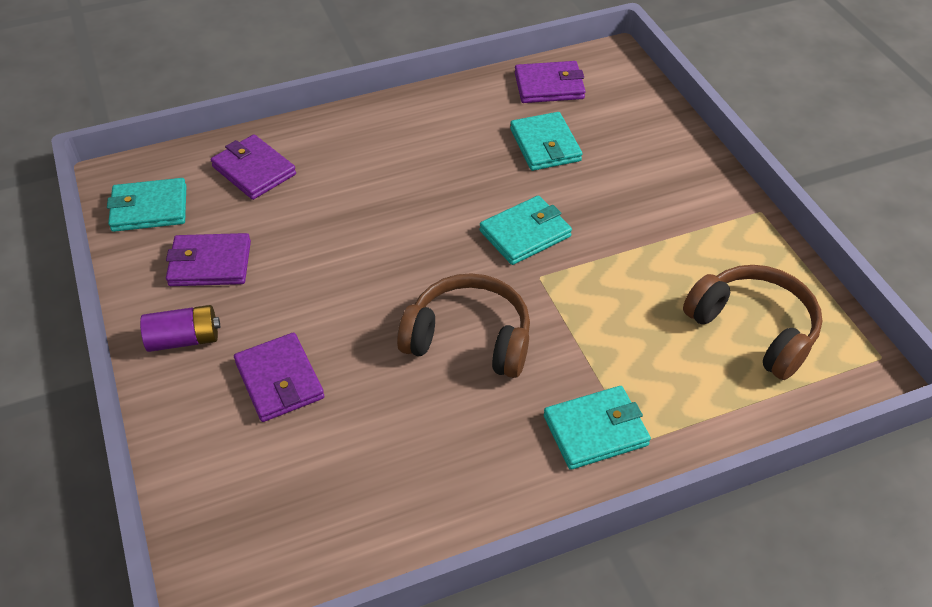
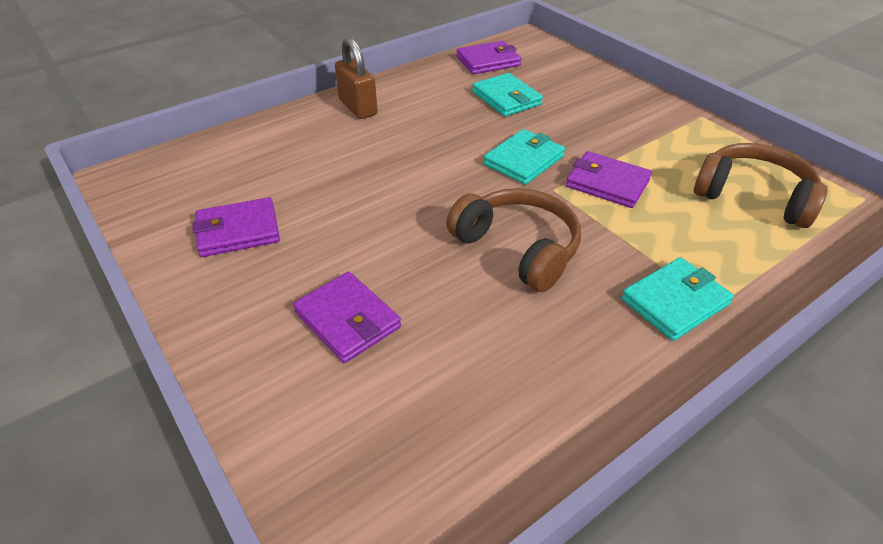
camera: 15 degrees left, 5 degrees down
(149, 208) = (161, 196): turquoise wallet -> none
(184, 339) = (232, 302): purple battery -> none
(254, 170) = (256, 152): purple wallet -> purple wallet (607, 183)
(376, 129) = (358, 107): none -> brown padlock
(469, 339) = (517, 248): brown headphones -> brown headphones turned 45 degrees clockwise

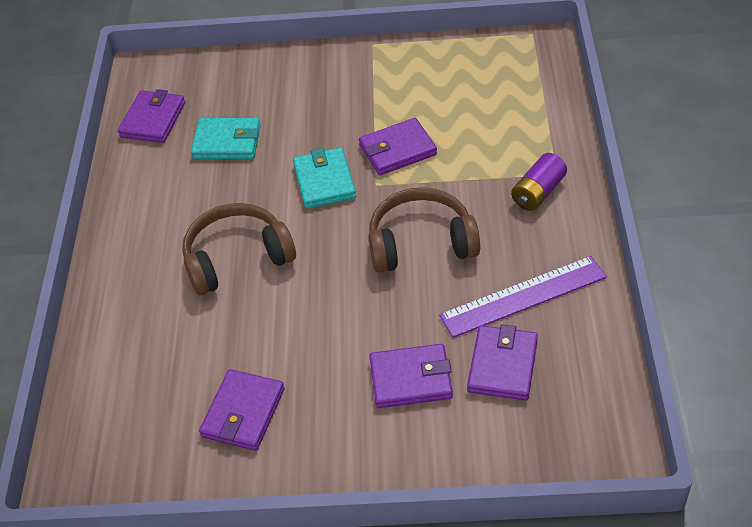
camera: 50 degrees left, 5 degrees up
(358, 107) = (133, 251): brown padlock -> none
(418, 386) = (502, 365): none -> purple wallet
(525, 358) = (523, 296): none -> purple ruler
(675, 302) = (538, 192): turquoise wallet -> purple battery
(753, 197) = (482, 84): brown headphones -> brown headphones (237, 258)

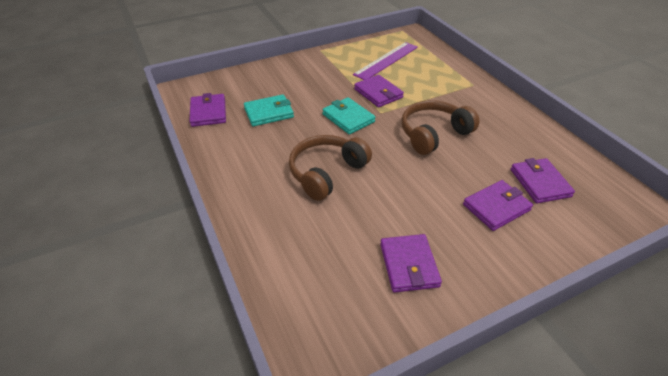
camera: 30 degrees left, 5 degrees down
(397, 150) = (378, 93): purple wallet -> purple wallet turned 75 degrees counterclockwise
(523, 296) = (515, 145): purple ruler -> purple ruler (386, 60)
(538, 192) = (473, 95): purple battery -> none

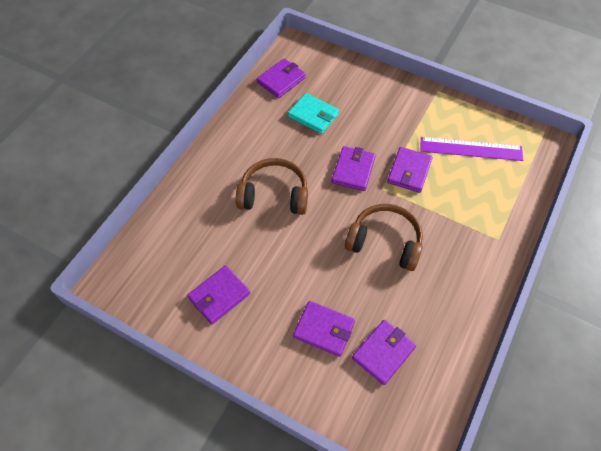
camera: 55 degrees right, 15 degrees up
(348, 118) = (353, 170): turquoise wallet -> purple wallet

